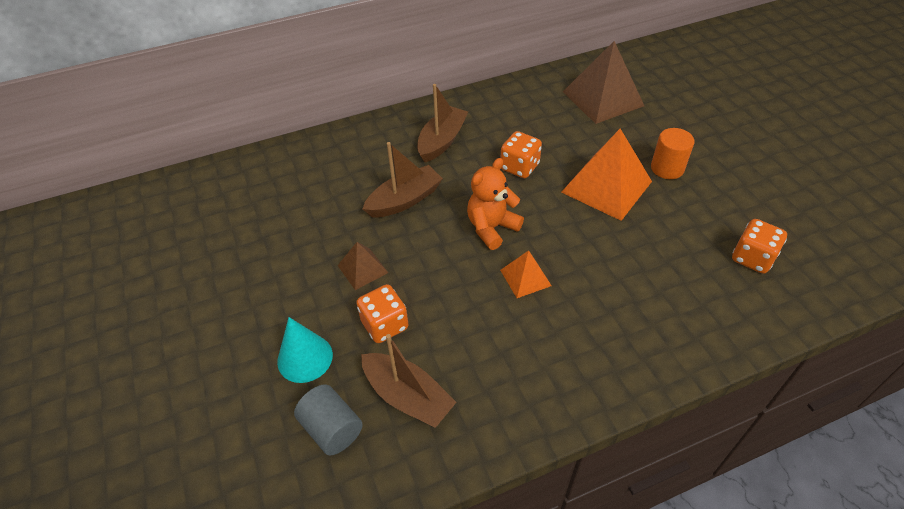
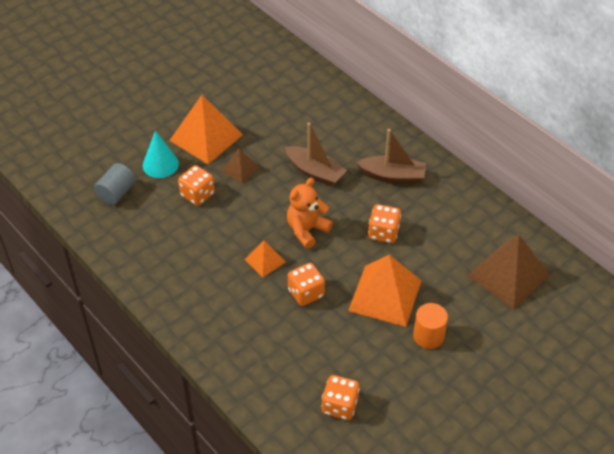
camera: 70 degrees right, 0 degrees up
(284, 293) = (206, 137): none -> orange pyramid
(407, 396) = (147, 221): brown boat -> none
(491, 228) = (307, 230): orange teddy bear -> orange teddy bear turned 75 degrees counterclockwise
(587, 250) = (306, 293): none -> orange dice

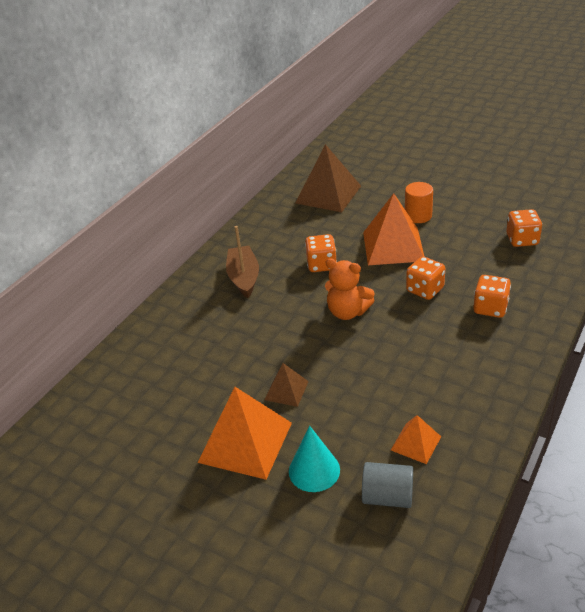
camera: 105 degrees left, 10 degrees down
(197, 195) = (346, 413): orange dice -> orange dice (490, 308)
(265, 260) = (405, 328): orange pyramid -> orange pyramid (415, 443)
(315, 172) = (263, 330): brown boat -> none

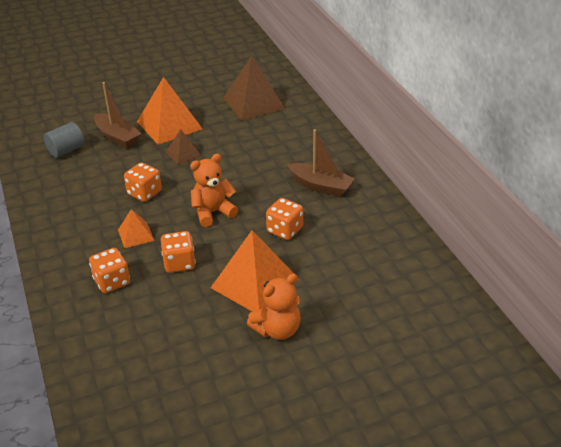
camera: 125 degrees right, 0 degrees up
(314, 470) = (117, 137): turquoise cone -> brown boat
(328, 194) = (393, 294): brown pyramid -> brown pyramid (253, 103)
(415, 443) = (76, 176): orange pyramid -> orange pyramid (136, 235)
(418, 216) = (277, 330): orange cylinder -> orange teddy bear
(522, 240) = (149, 370): orange dice -> orange dice (144, 193)

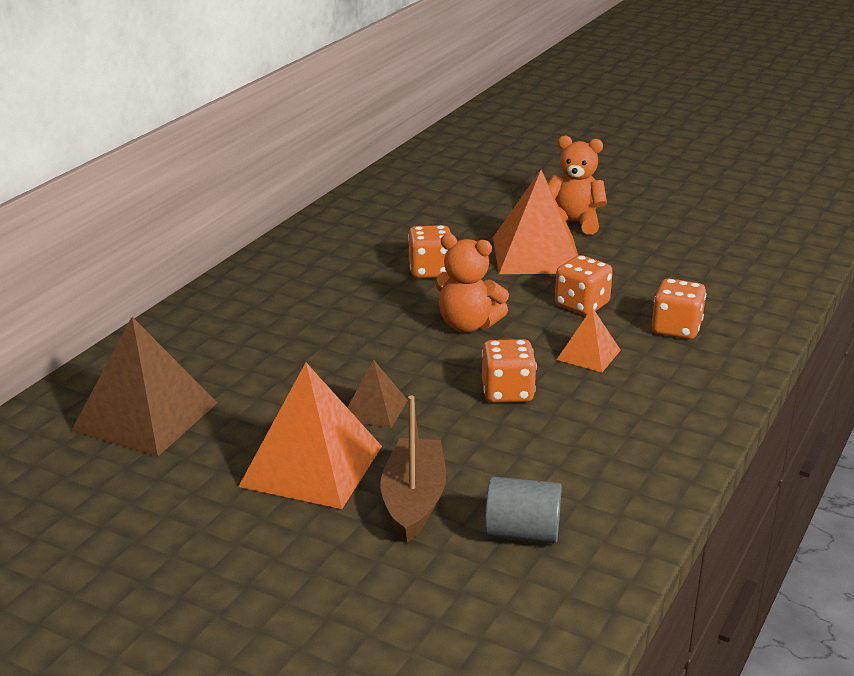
camera: 130 degrees left, 10 degrees down
(321, 186) = (314, 280): brown boat -> none

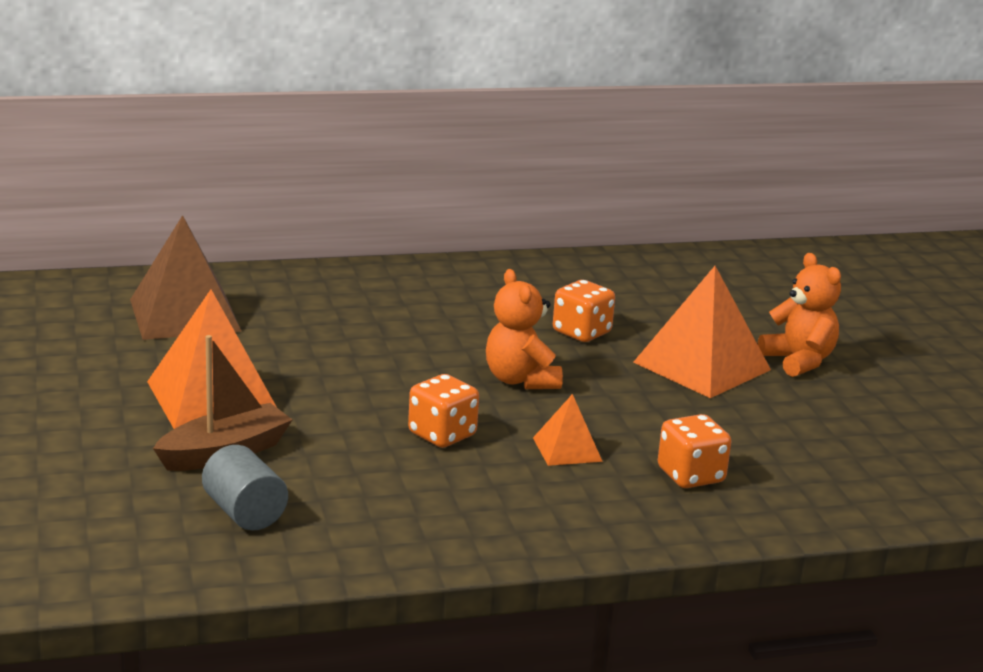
camera: 45 degrees right, 5 degrees down
(374, 409) = (326, 391): brown pyramid -> none
(582, 305) = (649, 417): orange dice -> none

